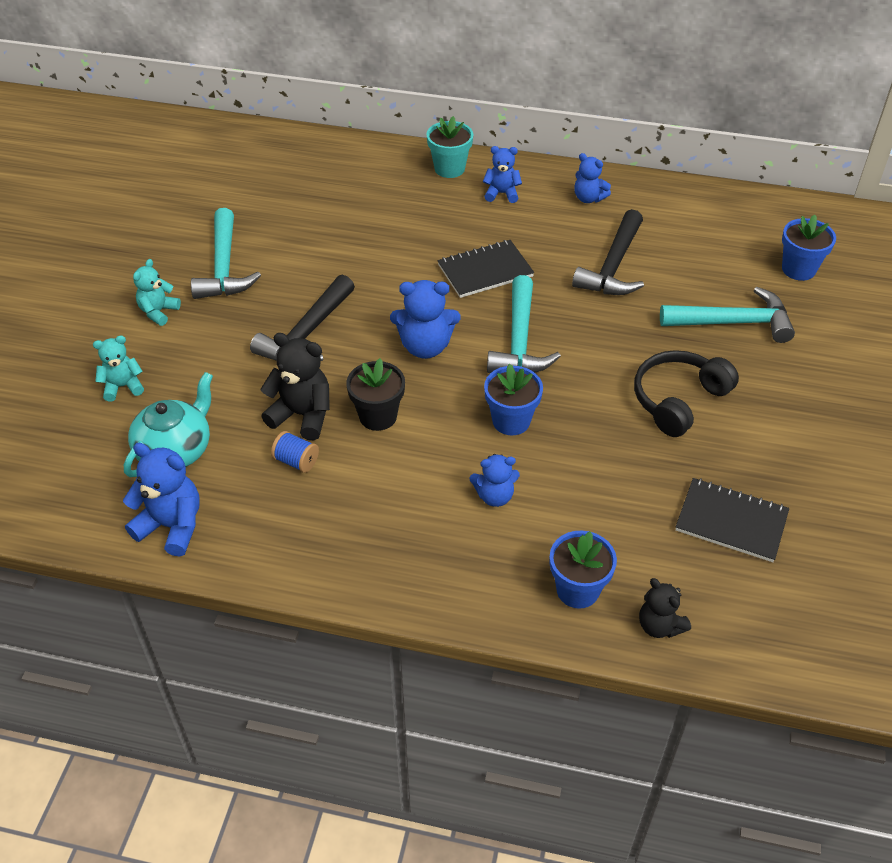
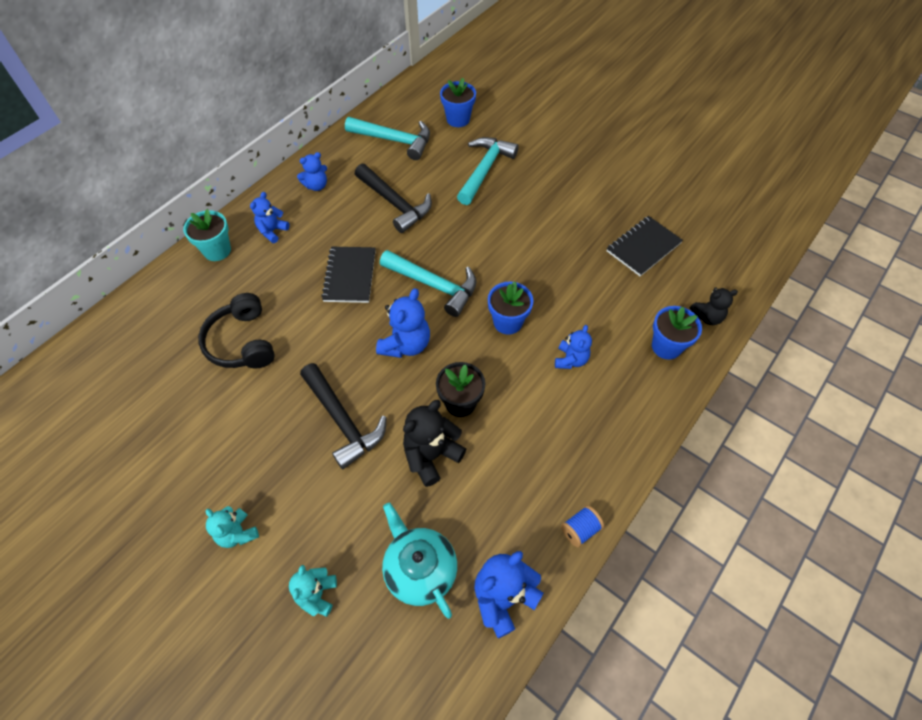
camera: 65 degrees left, 10 degrees up
(224, 267) = (216, 458): turquoise hammer -> turquoise hammer (395, 140)
(296, 461) = (478, 477): blue spool -> blue spool (580, 530)
(678, 400) = (535, 226): black headphones -> black headphones (242, 342)

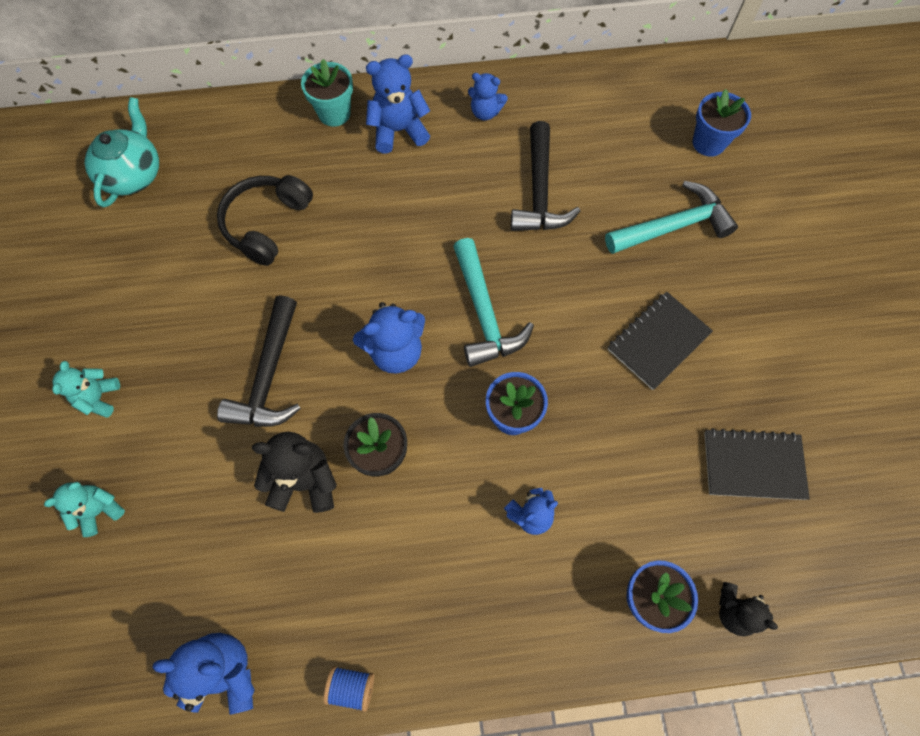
camera: 45 degrees right, 10 degrees up
(272, 231) = (398, 131): blue teddy bear -> blue teddy bear, size x1.56
(350, 276) = (418, 236): black notebook -> black notebook (658, 341)
(395, 140) = (613, 118): turquoise hammer -> none
(420, 569) = (189, 574): turquoise teapot -> turquoise teapot (133, 174)

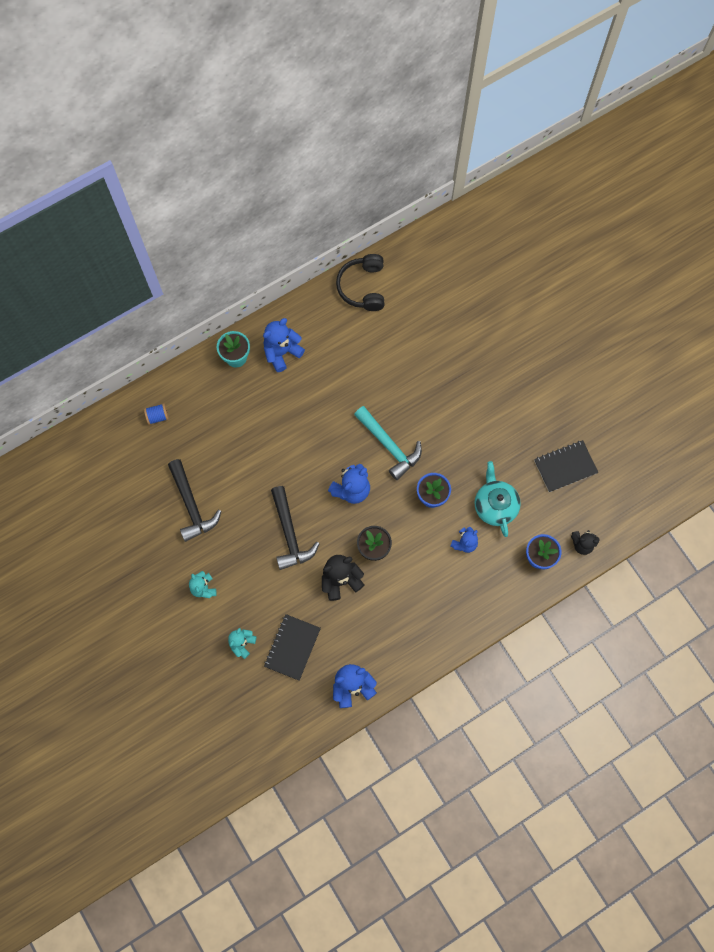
camera: 25 degrees left, 5 degrees up
(133, 174) = (137, 451): turquoise teapot -> turquoise teapot (495, 505)
(266, 224) = (236, 447): black headphones -> black headphones (362, 287)
(351, 687) = (417, 663): blue spool -> blue spool (157, 416)
(485, 112) = (328, 317): blue teddy bear -> none
(539, 192) = (385, 357): black hammer -> black hammer (192, 505)
(658, 341) = (490, 420): black notebook -> black notebook (292, 647)
(673, 226) = (471, 346): turquoise hammer -> none
(708, 143) = (469, 281): blue flower pot -> none

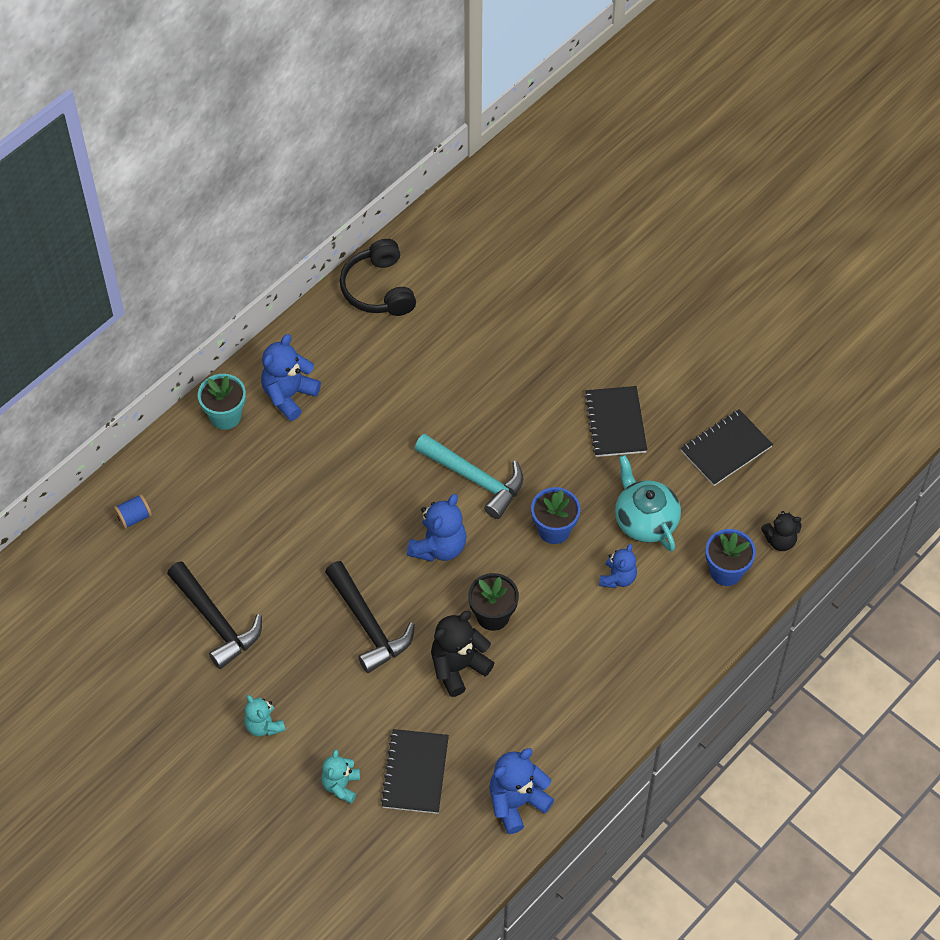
camera: 15 degrees left, 15 degrees down
(495, 428) = (615, 423): none -> black notebook

